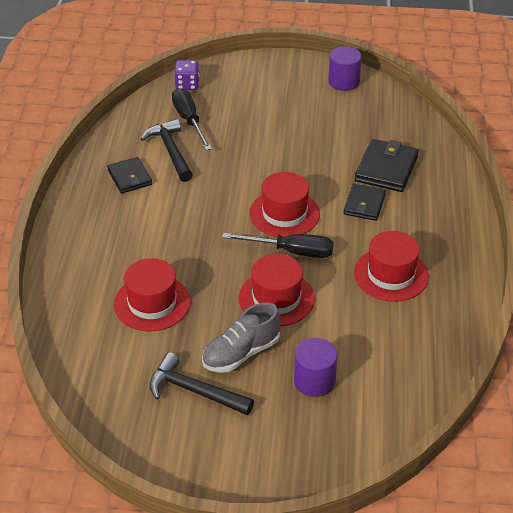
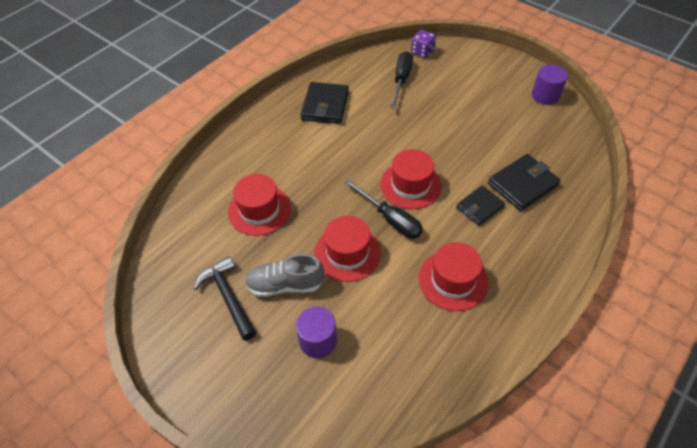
camera: 35 degrees right, 10 degrees up
(129, 177) = (325, 106): black wallet -> black wallet, size x1.50
(170, 151) = (369, 97): black hammer -> none

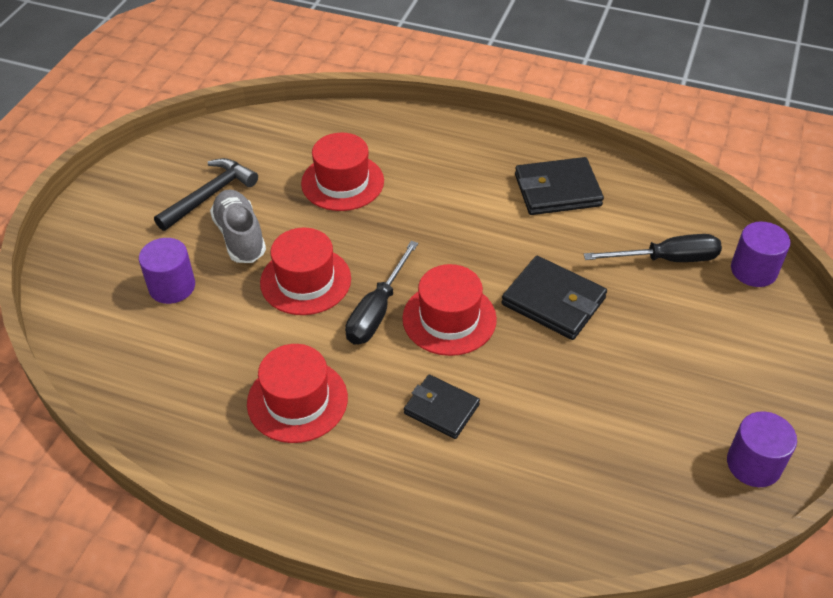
camera: 70 degrees right, 5 degrees down
(422, 52) = (753, 270): purple dice -> purple cylinder
(523, 184) = (514, 459): black wallet -> black wallet (553, 301)

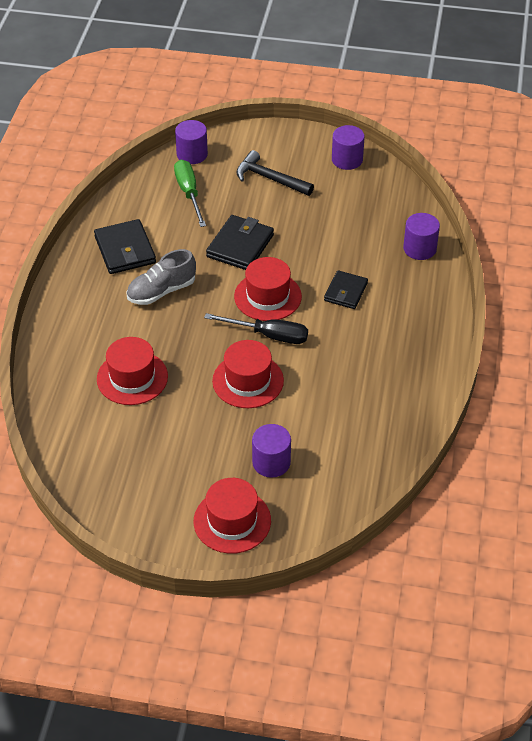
camera: 100 degrees left, 0 degrees up
(210, 195) = (160, 464): black hammer -> black hammer (269, 178)
(240, 237) = (208, 431): grey shoe -> grey shoe (161, 291)
(297, 400) = (359, 364): red hat -> red hat (232, 521)
(523, 529) = (419, 248): none -> purple cylinder
(667, 259) = (189, 193): black screwdriver -> green screwdriver

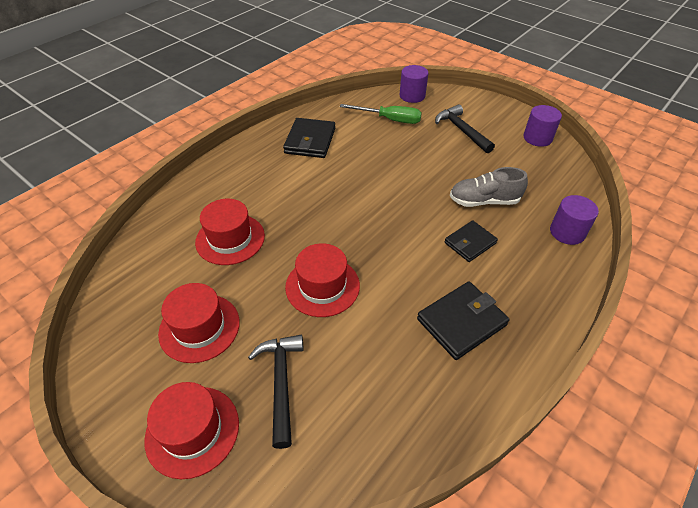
camera: 30 degrees right, 0 degrees up
(161, 291) = (312, 180): grey shoe -> grey shoe (484, 201)
(189, 193) = (390, 120): green screwdriver -> green screwdriver turned 90 degrees clockwise
(240, 246) = (401, 170): black wallet -> black wallet (461, 322)
(267, 296) = (395, 218): red hat -> red hat (199, 327)
(269, 335) = (372, 252): black screwdriver -> none
(271, 462) = (281, 382): purple cylinder -> black hammer

